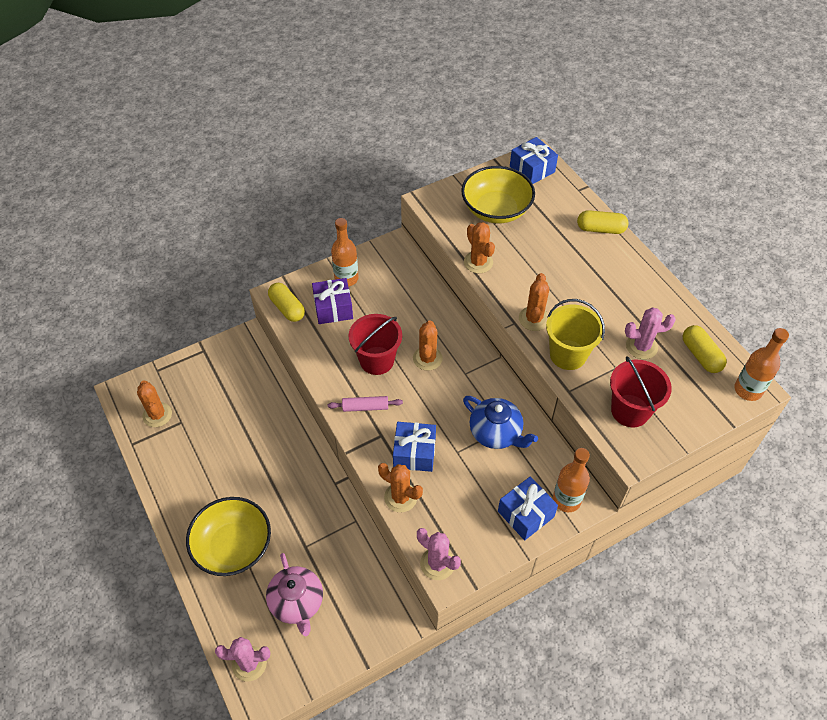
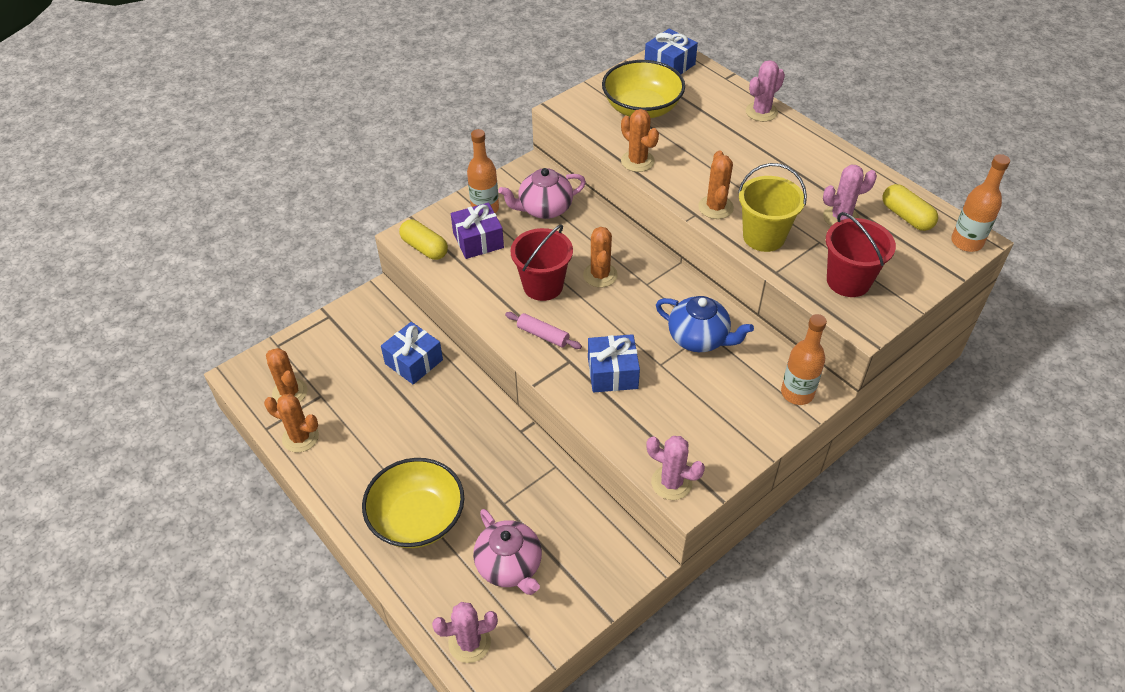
camera: 10 degrees left, 5 degrees down
(365, 407) = (543, 335): pink rolling pin -> pink rolling pin turned 45 degrees clockwise
(396, 287) = (544, 209): none -> pink teapot
(400, 497) = (609, 421): orange cactus -> orange cactus (300, 437)
(525, 514) = (756, 415): blue gift -> blue gift (414, 362)
(600, 229) = (761, 112): yellow capsule -> pink cactus

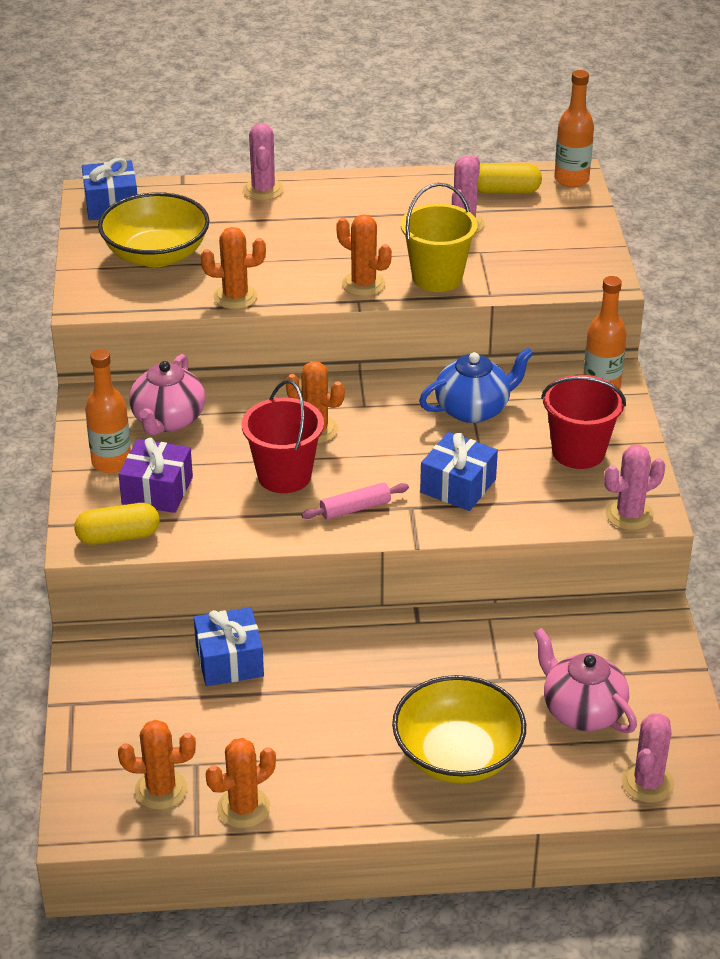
camera: 55 degrees left, 10 degrees down
(509, 566) = (582, 711): pink teapot -> pink teapot turned 135 degrees counterclockwise
(848, 281) = (546, 262): red bucket -> red bucket (578, 452)

